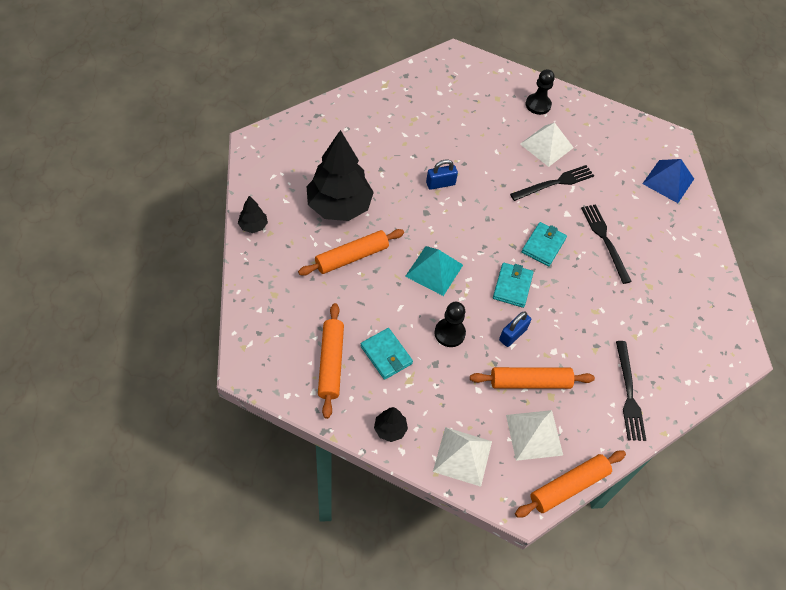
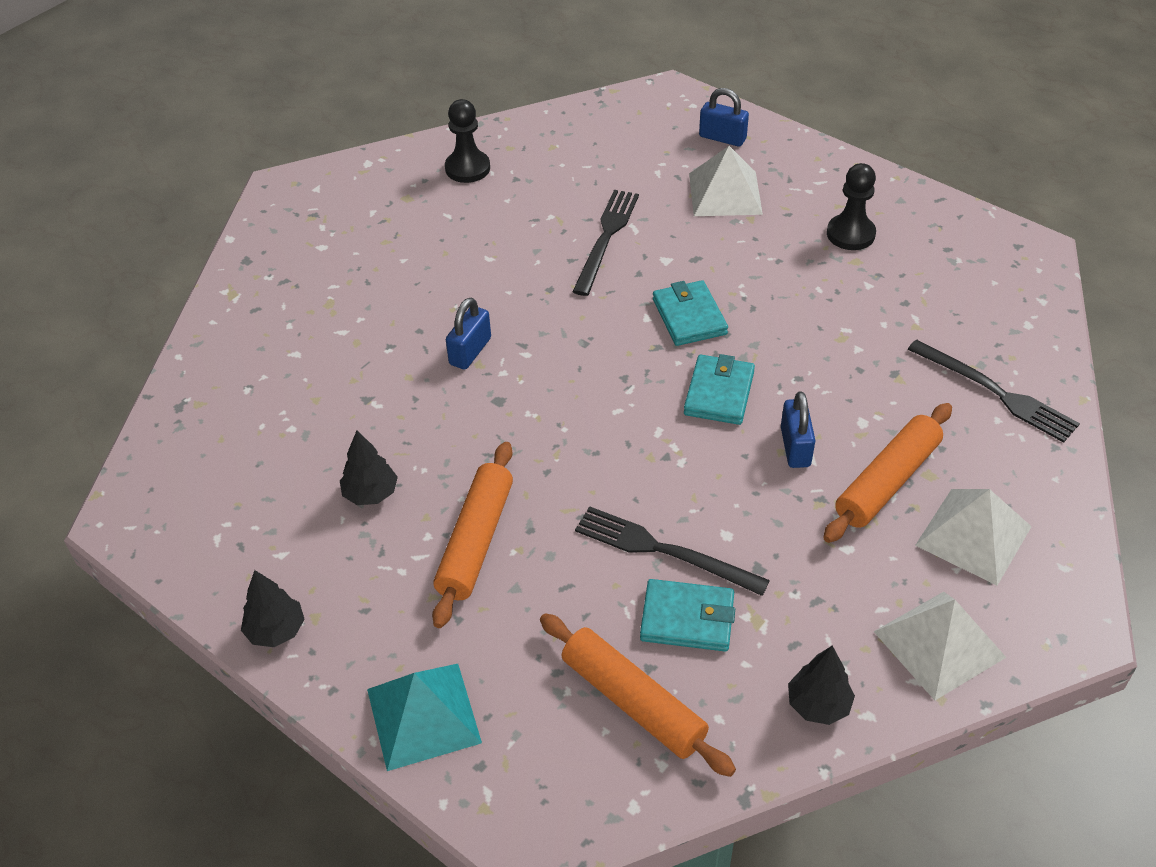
camera: 40 degrees left, 10 degrees down
(339, 206) = (370, 494): black tree -> black tree, size x0.43
(434, 270) = (603, 459): turquoise pyramid -> turquoise pyramid (423, 715)
(449, 333) = (724, 516): black pawn -> black pawn (850, 234)
(512, 286) = (719, 393): turquoise wallet -> turquoise wallet turned 45 degrees clockwise
(546, 145) = (539, 205): white pyramid -> white pyramid (725, 193)
(568, 486) = (1084, 554): orange rolling pin -> none
(605, 240) = (745, 253): black fork -> black fork (663, 551)
(668, 181) = (722, 138): blue pyramid -> blue padlock

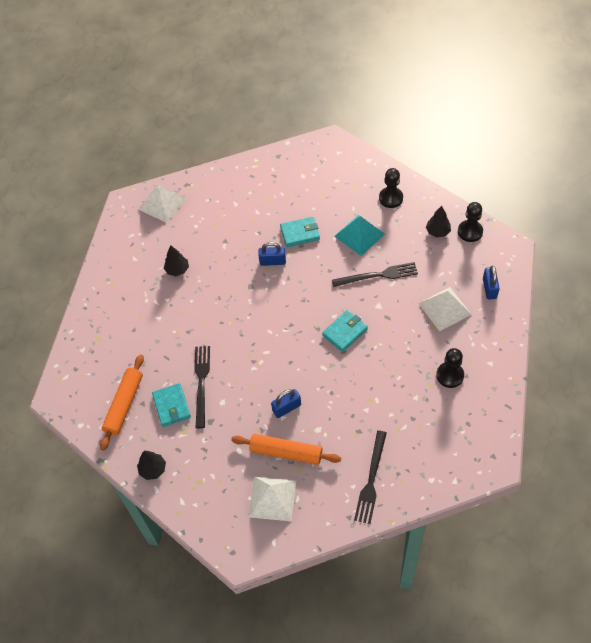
camera: 65 degrees right, 10 degrees up
(276, 630) = (101, 277): black tree -> black tree (437, 231)
(423, 715) = (87, 341): turquoise pyramid -> turquoise pyramid (359, 235)
(476, 541) = (172, 316): orange rolling pin -> none
(605, 117) = (470, 232): none -> black pawn
(719, 393) = (302, 365): turquoise wallet -> turquoise wallet (300, 233)
(939, 644) = (205, 504): white pyramid -> white pyramid (162, 204)

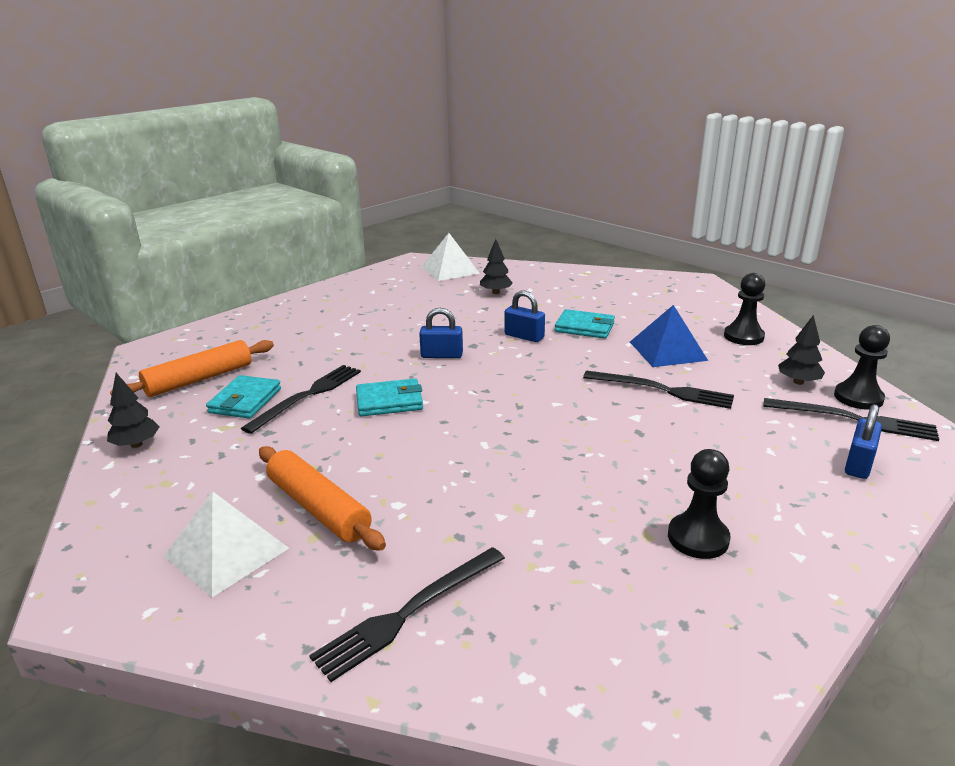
camera: 30 degrees right, 30 degrees down
(177, 270) = (405, 310): black tree -> black tree (496, 292)
(286, 408) = (381, 461): blue padlock -> blue padlock (442, 355)
(345, 332) = (555, 423): turquoise wallet -> turquoise wallet (389, 401)
(359, 235) = (668, 351): turquoise pyramid -> blue pyramid
(444, 308) = (751, 457): white pyramid -> none
(475, 253) = (854, 420): none -> black fork

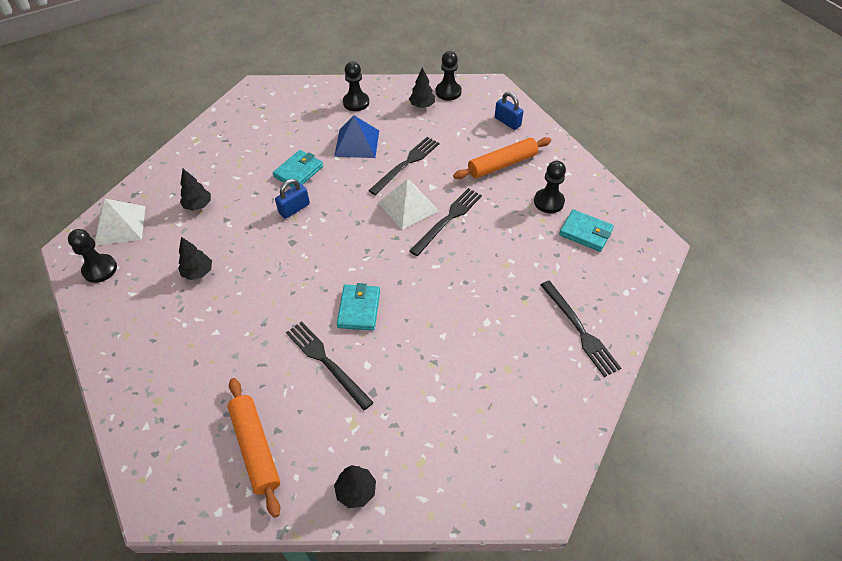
camera: 75 degrees left, 25 degrees up
(226, 552) = (511, 418): white pyramid -> white pyramid (408, 206)
(245, 401) = (315, 408): turquoise wallet -> turquoise wallet (585, 232)
(318, 508) = (479, 364): orange rolling pin -> orange rolling pin (502, 164)
(395, 274) = (100, 269): none -> black pawn
(408, 310) = (198, 272): none -> black tree
(442, 355) = (300, 265): blue padlock -> none
(854, 420) = (469, 104): black fork -> black fork (448, 219)

